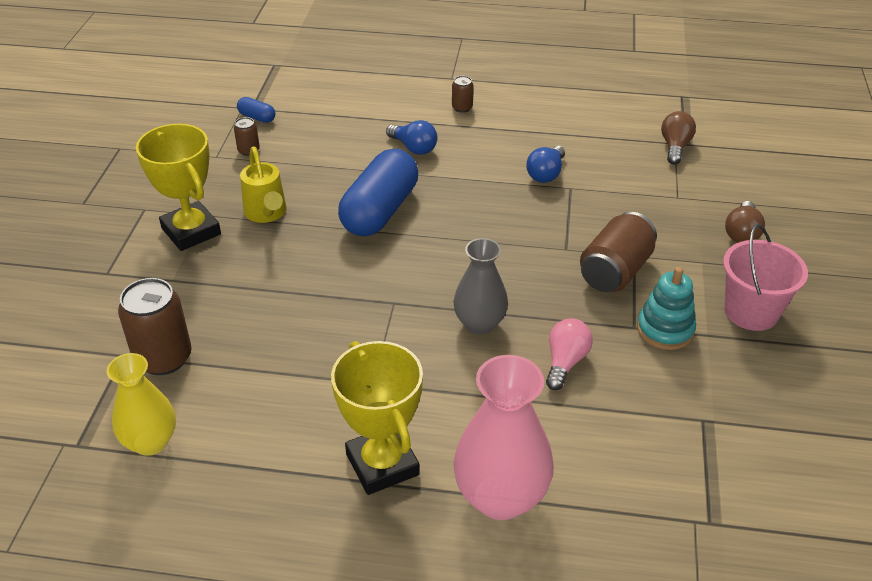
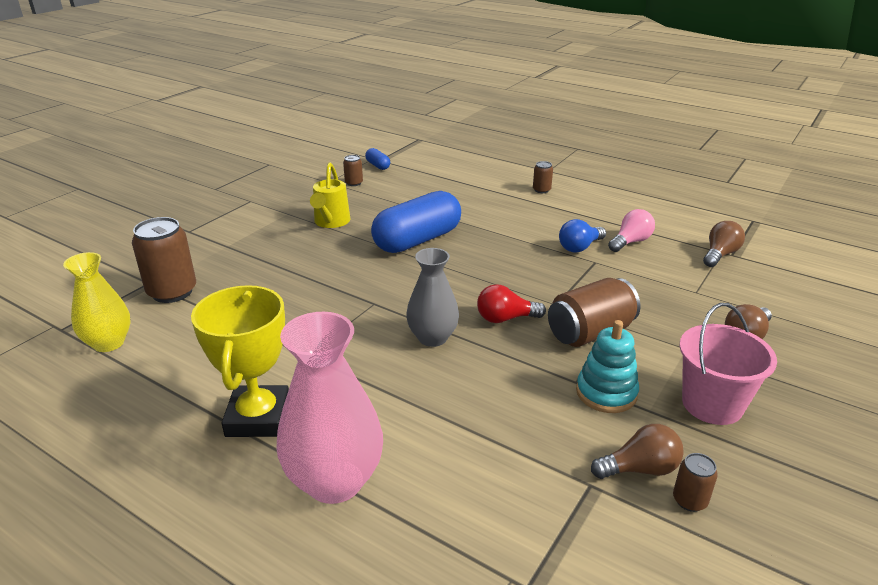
camera: 25 degrees right, 10 degrees down
(191, 231) = (268, 220): yellow trophy -> none
(413, 148) = (480, 207): blue light bulb -> none
(531, 280) = (505, 318): none -> red light bulb
(565, 362) = (486, 390): pink light bulb -> pink light bulb (630, 242)
(731, 392) = (640, 469): none -> brown light bulb
(780, 405) = (689, 500): none -> brown can

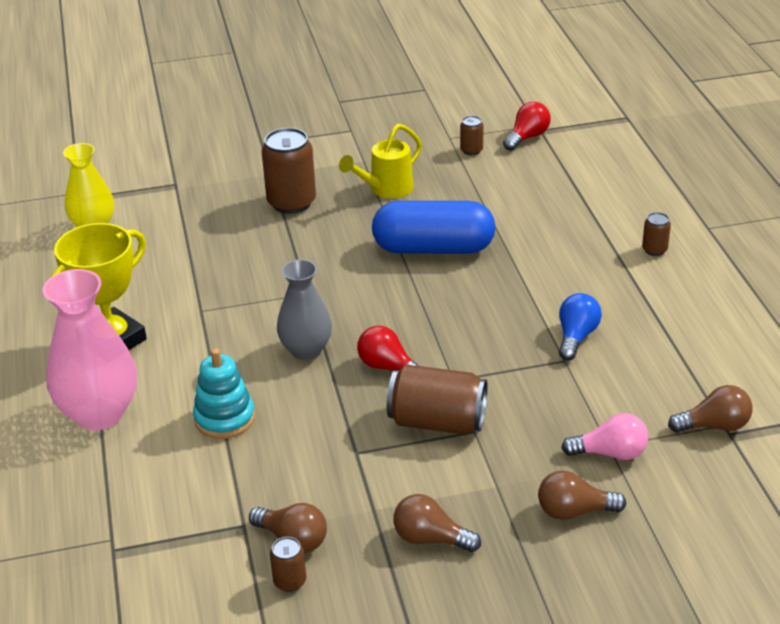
camera: 45 degrees right, 5 degrees up
(172, 292) = (180, 202): brown can -> brown can (291, 202)
(378, 165) = (527, 137): blue capsule -> red light bulb
(579, 247) = (576, 337): blue light bulb -> blue light bulb turned 105 degrees clockwise
(606, 393) = (363, 475): turquoise stacking toy -> turquoise stacking toy (224, 418)
(630, 242) = (641, 359): pink light bulb -> pink light bulb (610, 453)
(712, 404) = (431, 539): pink bucket -> brown light bulb

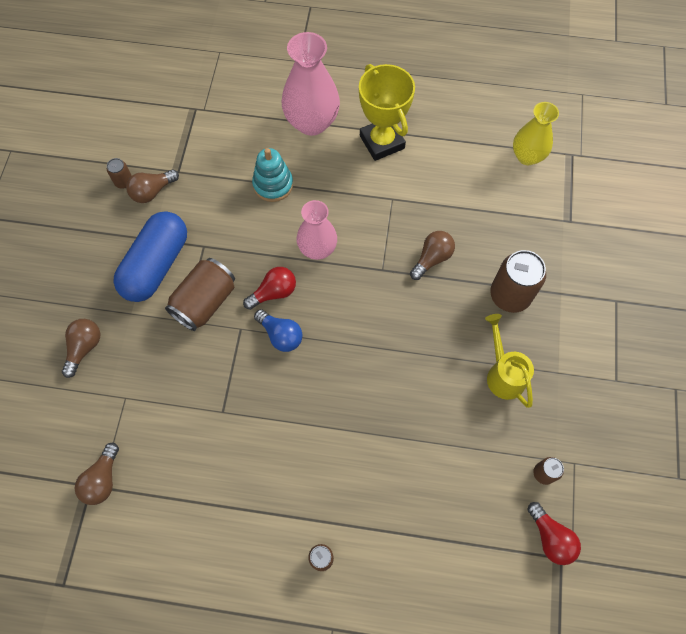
camera: 110 degrees right, 30 degrees up
(306, 350) = (317, 249): grey vase -> pink vase
(431, 539) = (111, 260): brown light bulb -> brown light bulb (432, 259)
(433, 248) = (401, 378): blue capsule -> blue capsule (156, 265)
(576, 337) = (243, 433): blue light bulb -> blue light bulb (280, 335)
(610, 453) = (118, 395): pink light bulb -> none

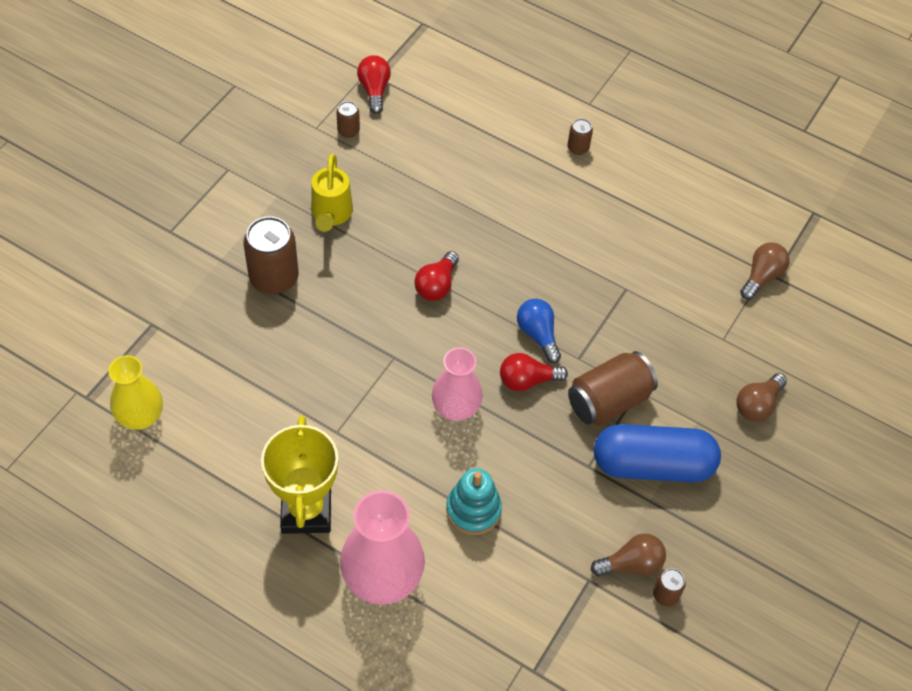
camera: 160 degrees left, 10 degrees down
(156, 265) = (652, 465): blue capsule -> blue capsule turned 45 degrees clockwise
(381, 345) = (436, 285): none -> red light bulb
(432, 259) = (332, 346): brown light bulb -> none

